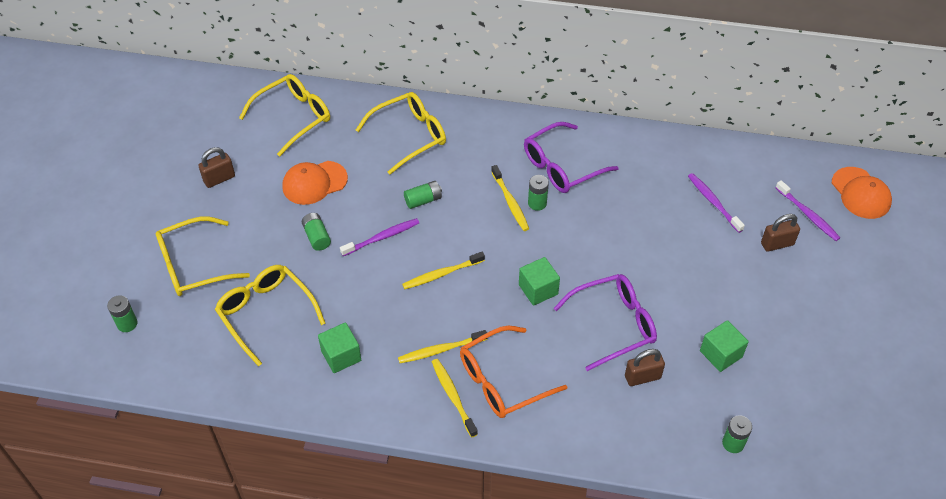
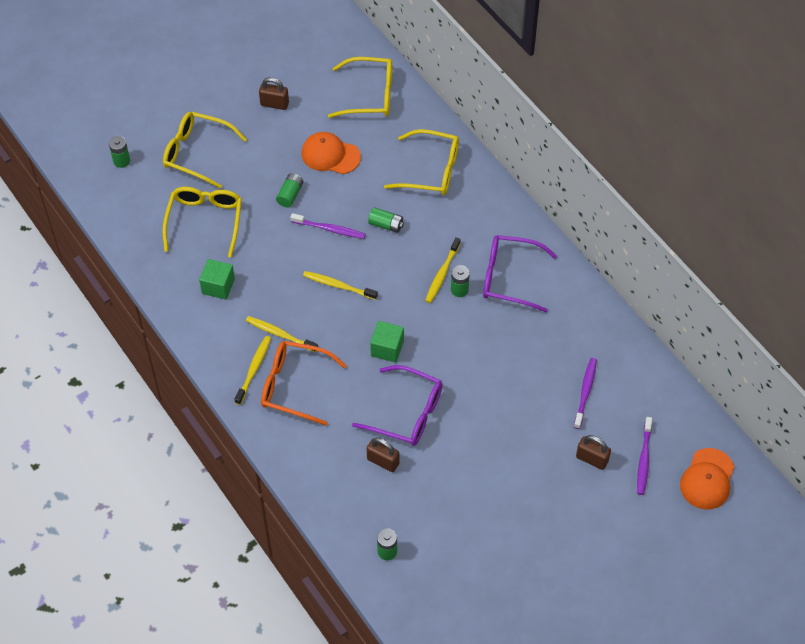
camera: 45 degrees right, 5 degrees up
(721, 354) = (452, 493): green cube -> none

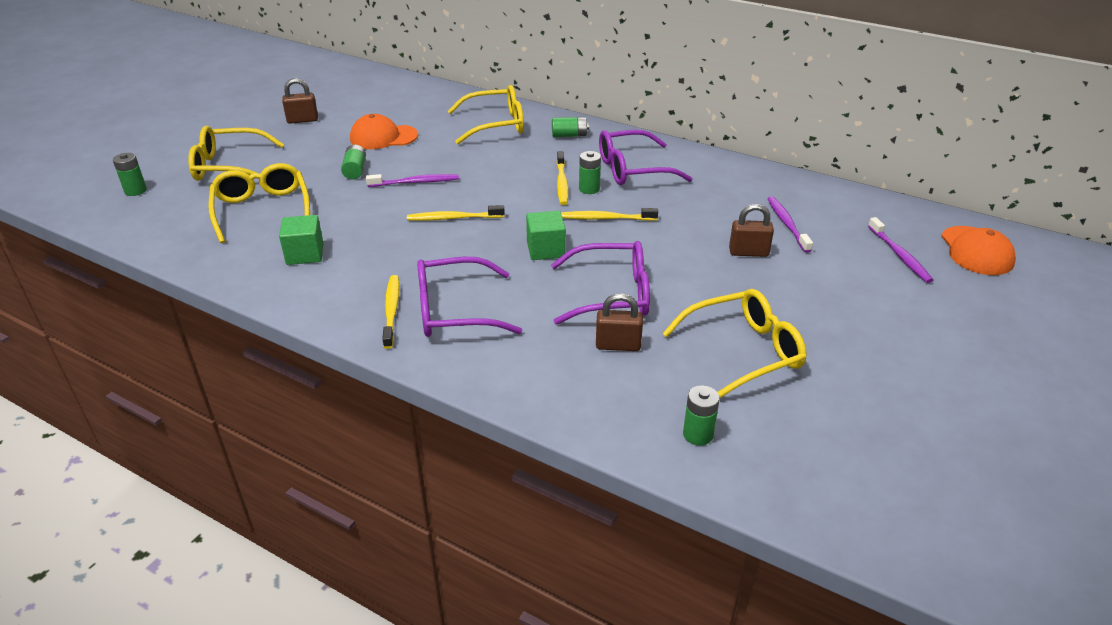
camera: 25 degrees left, 20 degrees down
(280, 334) = (407, 272): yellow toothbrush -> yellow toothbrush (606, 218)
(294, 386) = (454, 311): orange glasses -> purple glasses
(370, 95) = (400, 97): yellow glasses -> yellow glasses (744, 351)
(386, 225) = (475, 166): green battery -> green battery (569, 135)
(592, 459) = (848, 271): brown padlock -> brown padlock (748, 252)

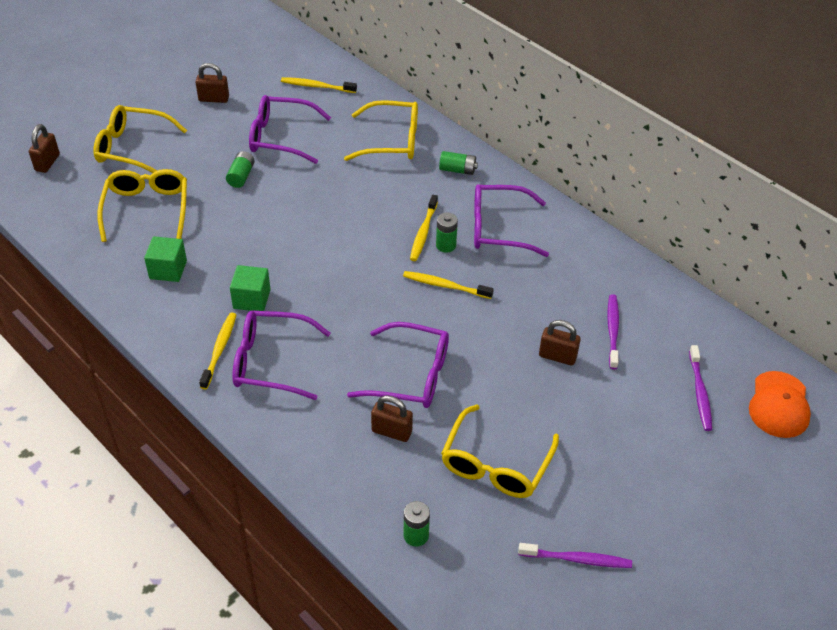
camera: 15 degrees right, 10 degrees up
(135, 191) = (47, 163): green battery -> brown padlock
(383, 137) = (280, 137): orange cap -> purple glasses
(415, 182) = (290, 203): purple toothbrush -> purple toothbrush (577, 559)
(453, 218) = (308, 255): yellow toothbrush -> yellow toothbrush (317, 86)
(545, 249) = (375, 311): green cube -> green cube (252, 299)
(744, 351) = (495, 464): yellow glasses -> yellow glasses turned 120 degrees clockwise

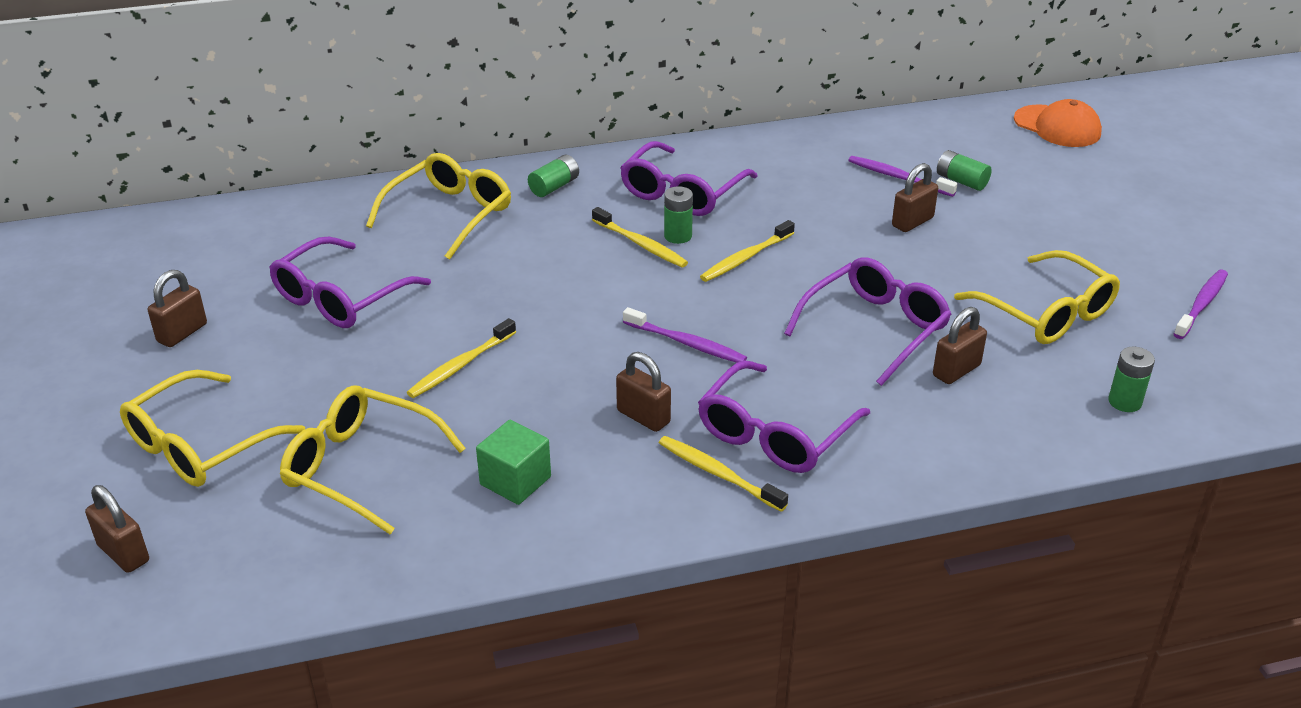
camera: 60 degrees left, 10 degrees down
(241, 176) = (383, 356): green battery -> green battery (961, 181)
(252, 299) = (643, 417): green cube -> brown padlock
(317, 86) = (269, 237): yellow toothbrush -> yellow toothbrush (460, 366)
(700, 393) = (1017, 160): purple toothbrush -> purple toothbrush (686, 343)

